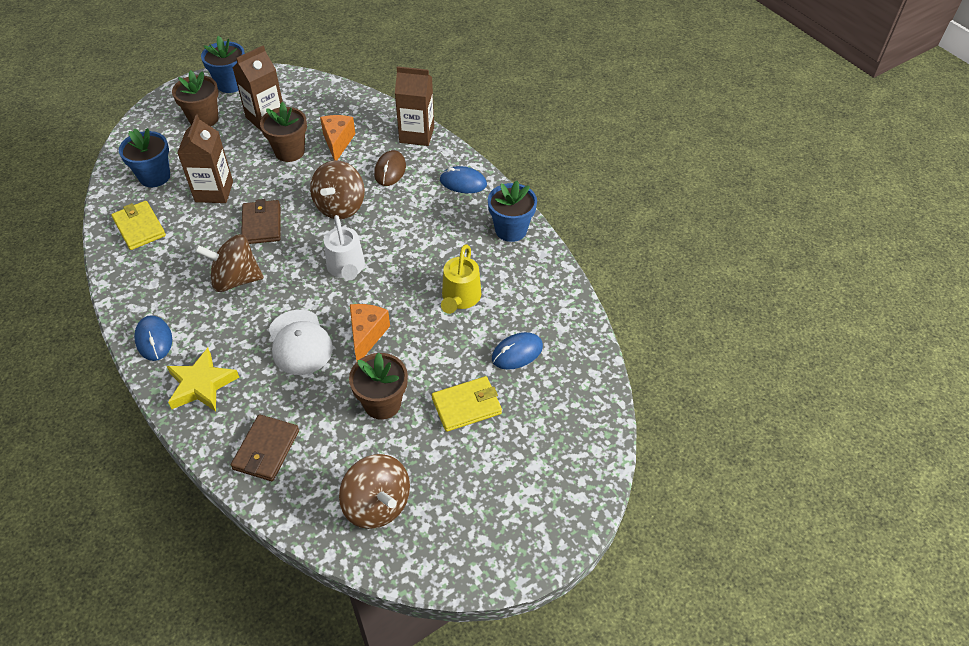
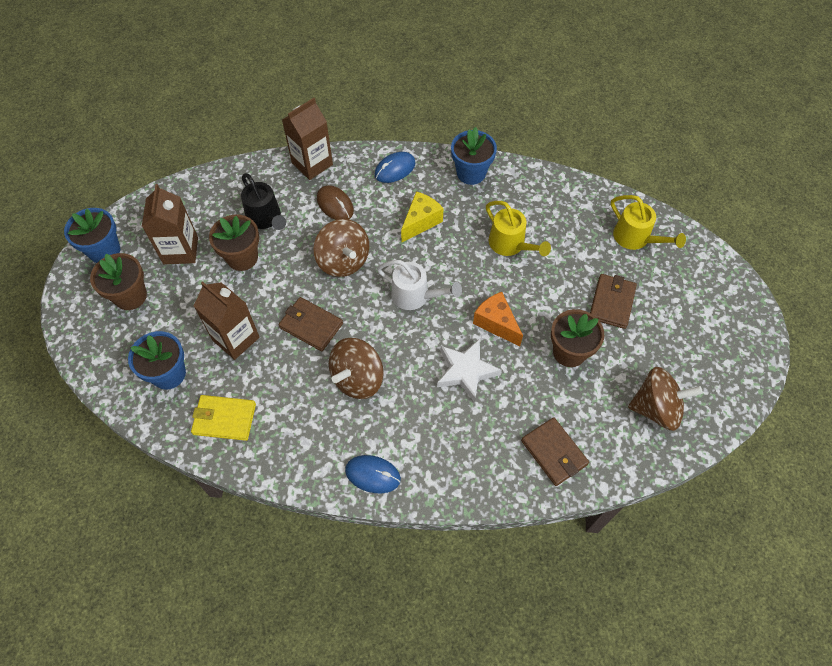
camera: 50 degrees left, 10 degrees up
(201, 384) = (452, 464): yellow star -> none
(300, 342) = (466, 371): white cap -> white star
(338, 142) = (266, 219): orange cheese -> black watering can
(425, 228) = (420, 222): none -> yellow cheese
(466, 406) = (612, 303): yellow wallet -> brown wallet
(517, 353) = (589, 244): blue mouse -> none
(560, 385) = (636, 238): none -> yellow watering can

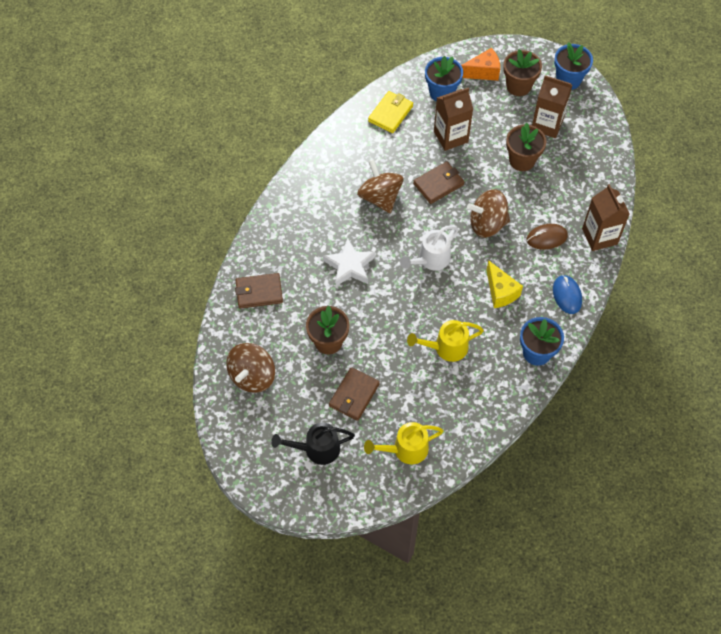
camera: 115 degrees right, 0 degrees up
(266, 219) = (553, 186): black watering can -> black watering can (316, 449)
(373, 474) = (305, 181): blue mouse -> none
(496, 323) = (378, 303): orange cheese -> orange cheese (483, 72)
(612, 303) = (354, 395): brown wallet -> brown wallet turned 75 degrees clockwise

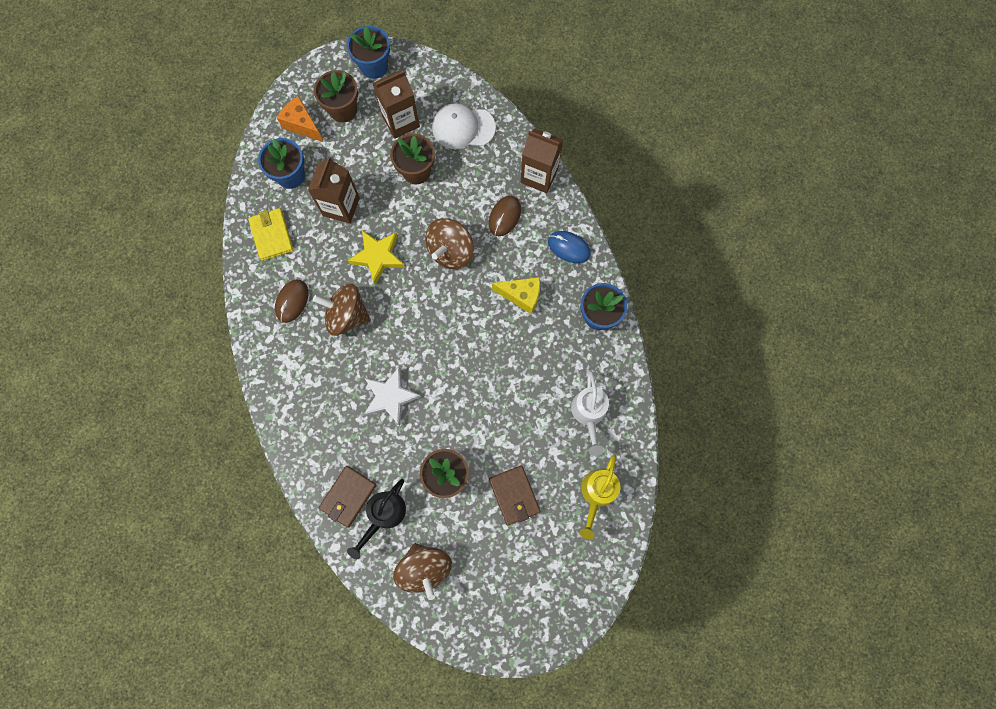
camera: 50 degrees left, 15 degrees up
(316, 449) = (537, 568): black watering can -> black watering can (384, 515)
(358, 159) = (292, 301): none -> brown mouse
(430, 260) = (443, 326): white watering can -> white watering can (589, 414)
(438, 184) = (378, 257): brown wallet -> yellow star
(446, 348) = (534, 383): yellow watering can -> none
(483, 72) = (302, 125): orange cheese -> orange cheese turned 75 degrees counterclockwise
(583, 164) = (463, 127): none -> white cap

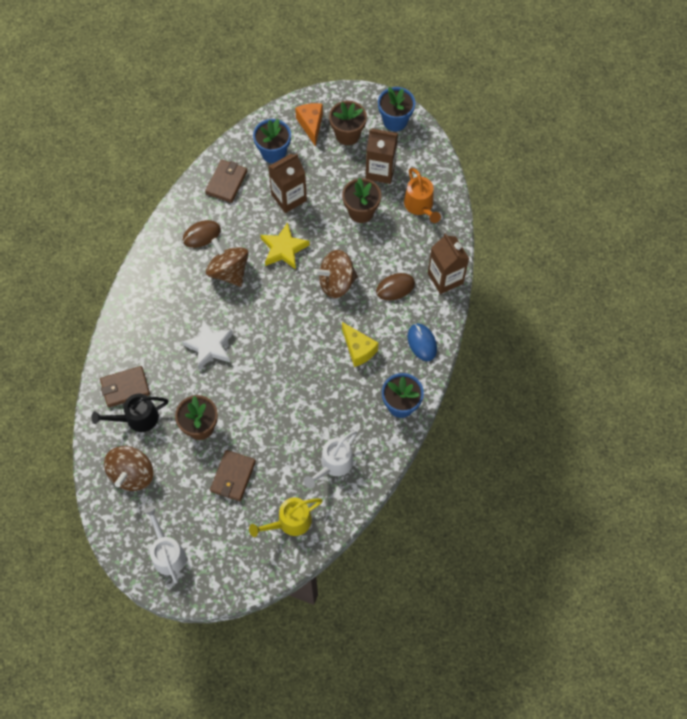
camera: 40 degrees right, 10 degrees down
(272, 235) = (226, 182): yellow wallet -> brown wallet
(463, 127) = (420, 206): white cap -> orange watering can
(518, 610) = (167, 553): none -> white watering can

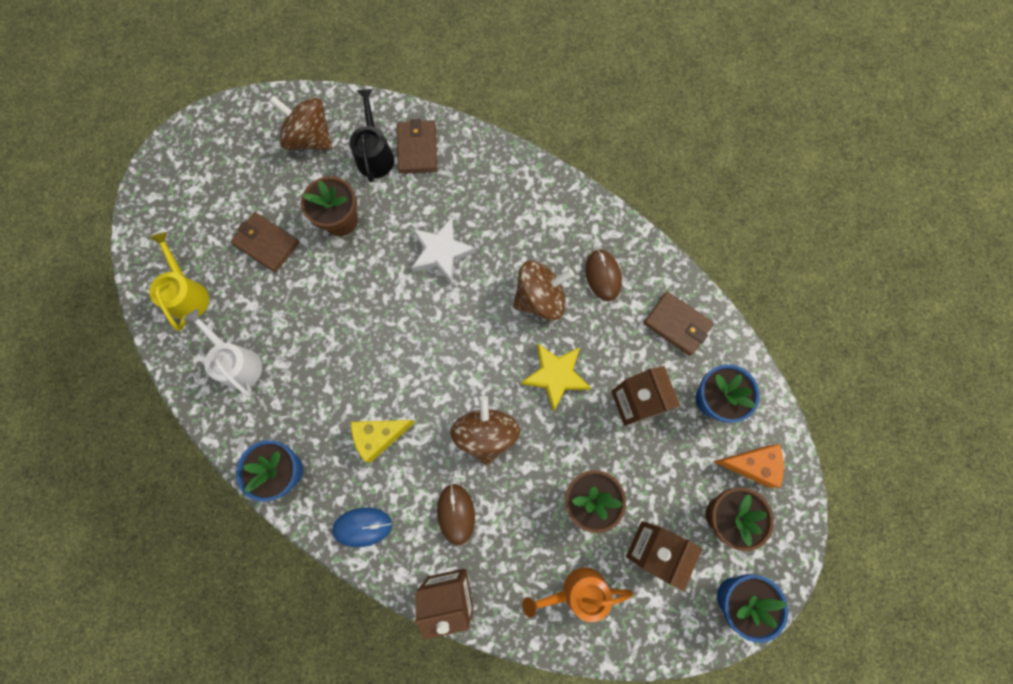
camera: 105 degrees right, 10 degrees up
(167, 553) = (206, 156): white watering can -> none

